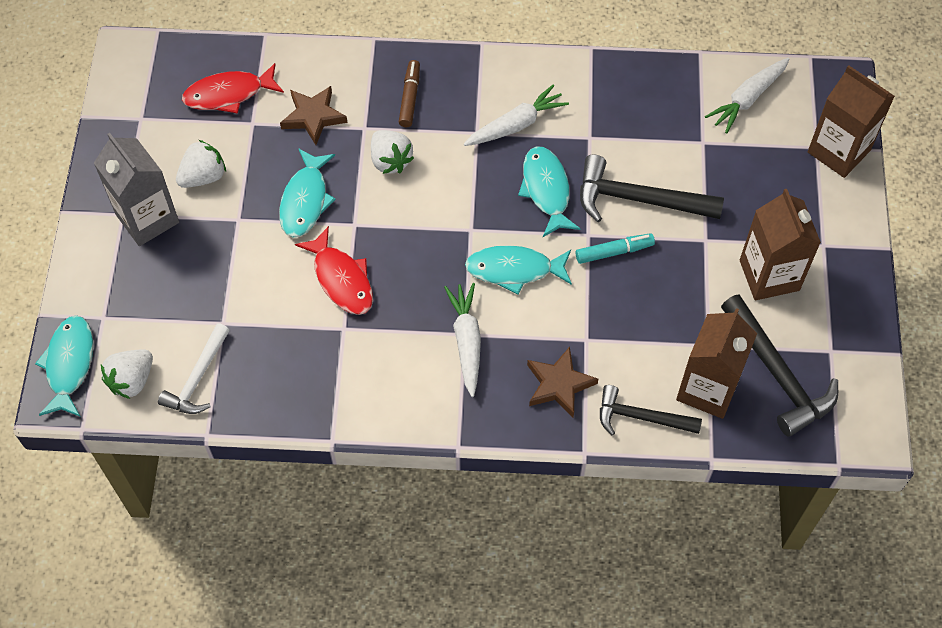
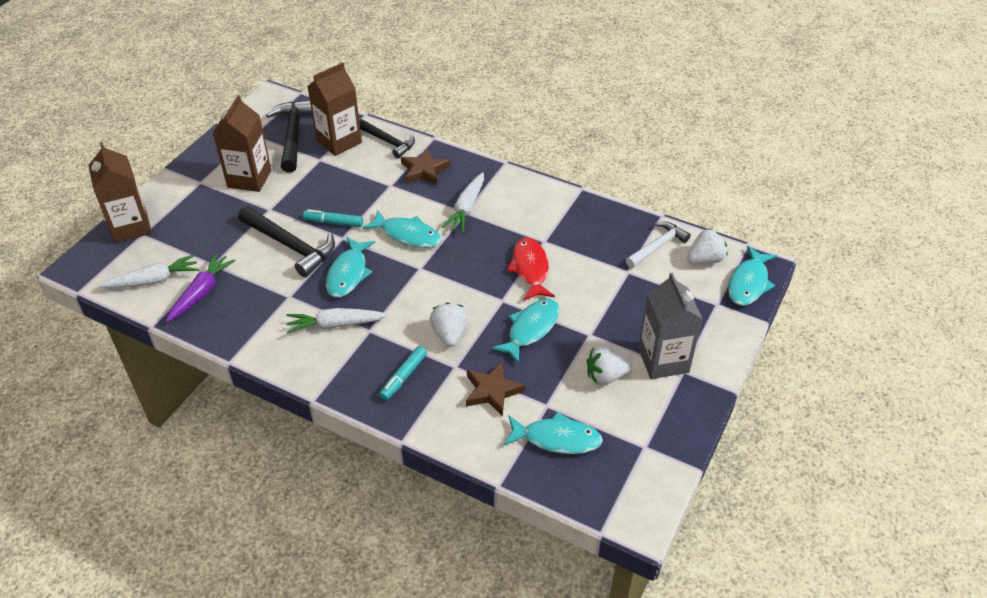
camera: 155 degrees left, 15 degrees down
(228, 94) = (557, 439): red fish -> turquoise fish
(410, 97) = (403, 377): brown marker -> turquoise marker
(684, 105) = (201, 293): none -> purple carrot

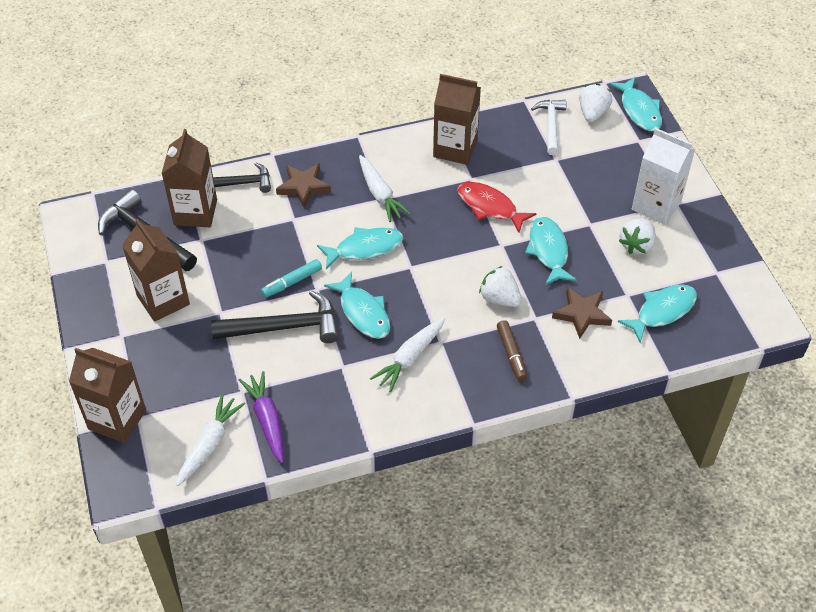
camera: 45 degrees left, 5 degrees up
(403, 377) = (511, 354): turquoise marker -> brown marker
(561, 214) = (455, 149): none -> brown carton
(663, 360) = (656, 206): grey carton -> white carton

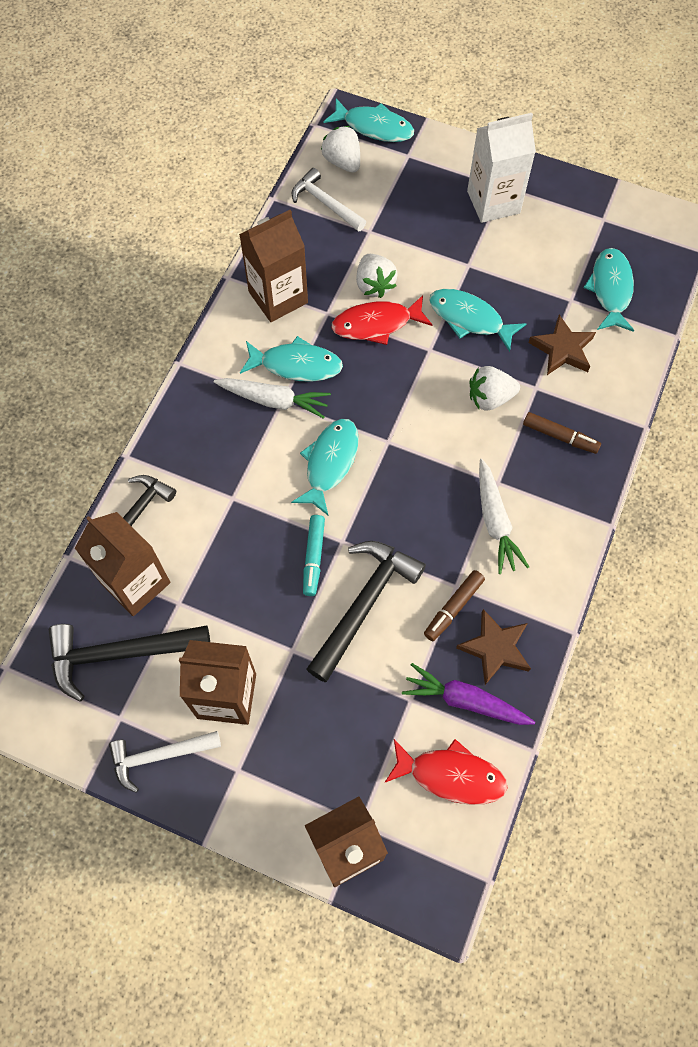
camera: 50 degrees left, 15 degrees up
(99, 294) = (159, 756): none -> white hammer
(209, 444) = (451, 775): white carrot -> red fish
(303, 187) = (199, 459): brown star -> brown star (495, 648)
(326, 374) = (453, 608): none -> brown marker
(363, 312) = (407, 522): turquoise fish -> turquoise fish (296, 365)
(636, 245) = (523, 250): white strawberry -> white strawberry (374, 285)

